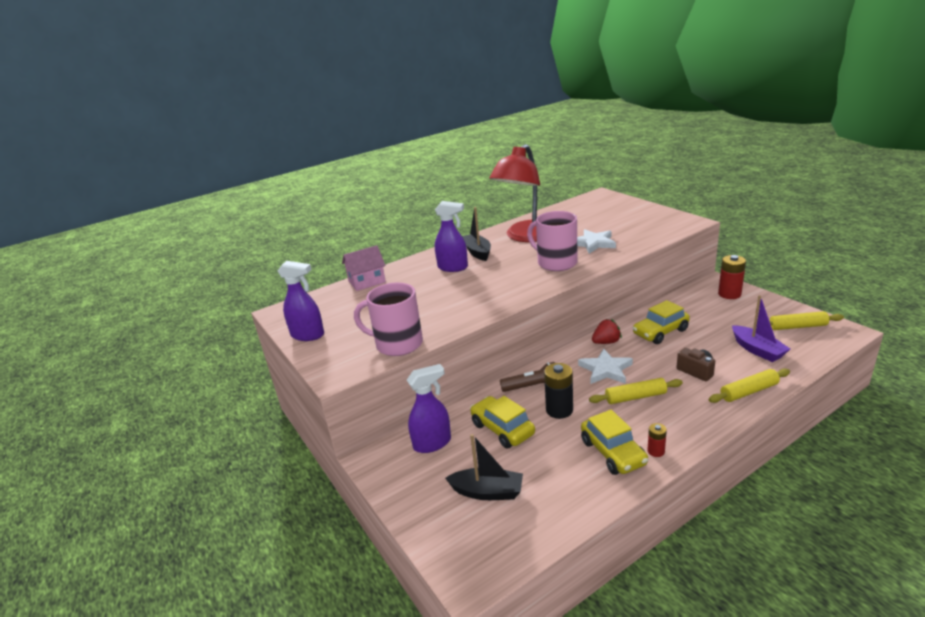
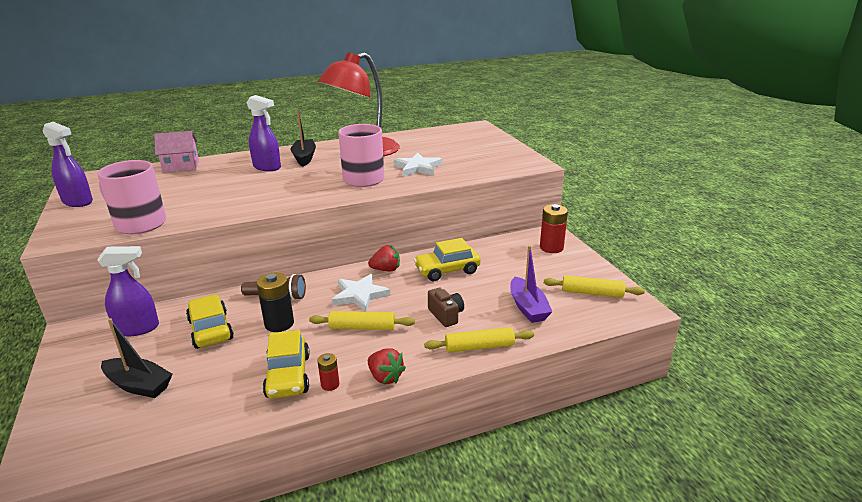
camera: 10 degrees right, 0 degrees up
(696, 434) = (385, 377): none -> red strawberry

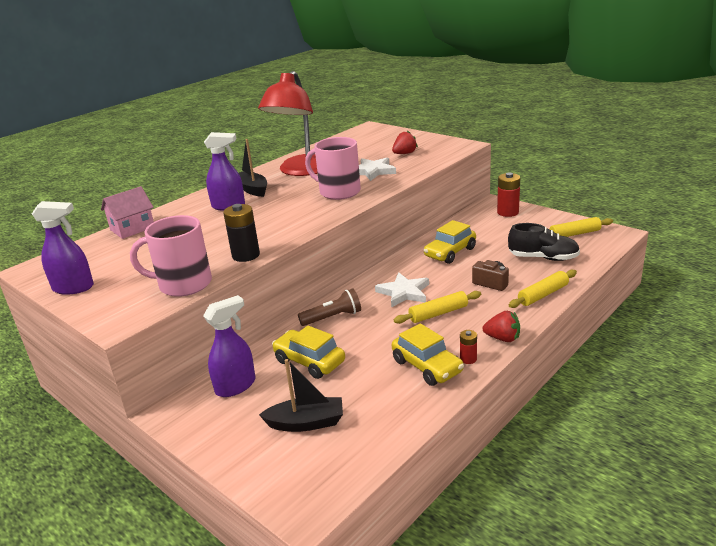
camera: 25 degrees left, 0 degrees up
(279, 324) = (365, 335): black battery -> black battery (246, 255)
(386, 269) = (399, 267): red strawberry -> red strawberry (404, 153)
(528, 307) = (543, 258): purple boat -> black shoe

